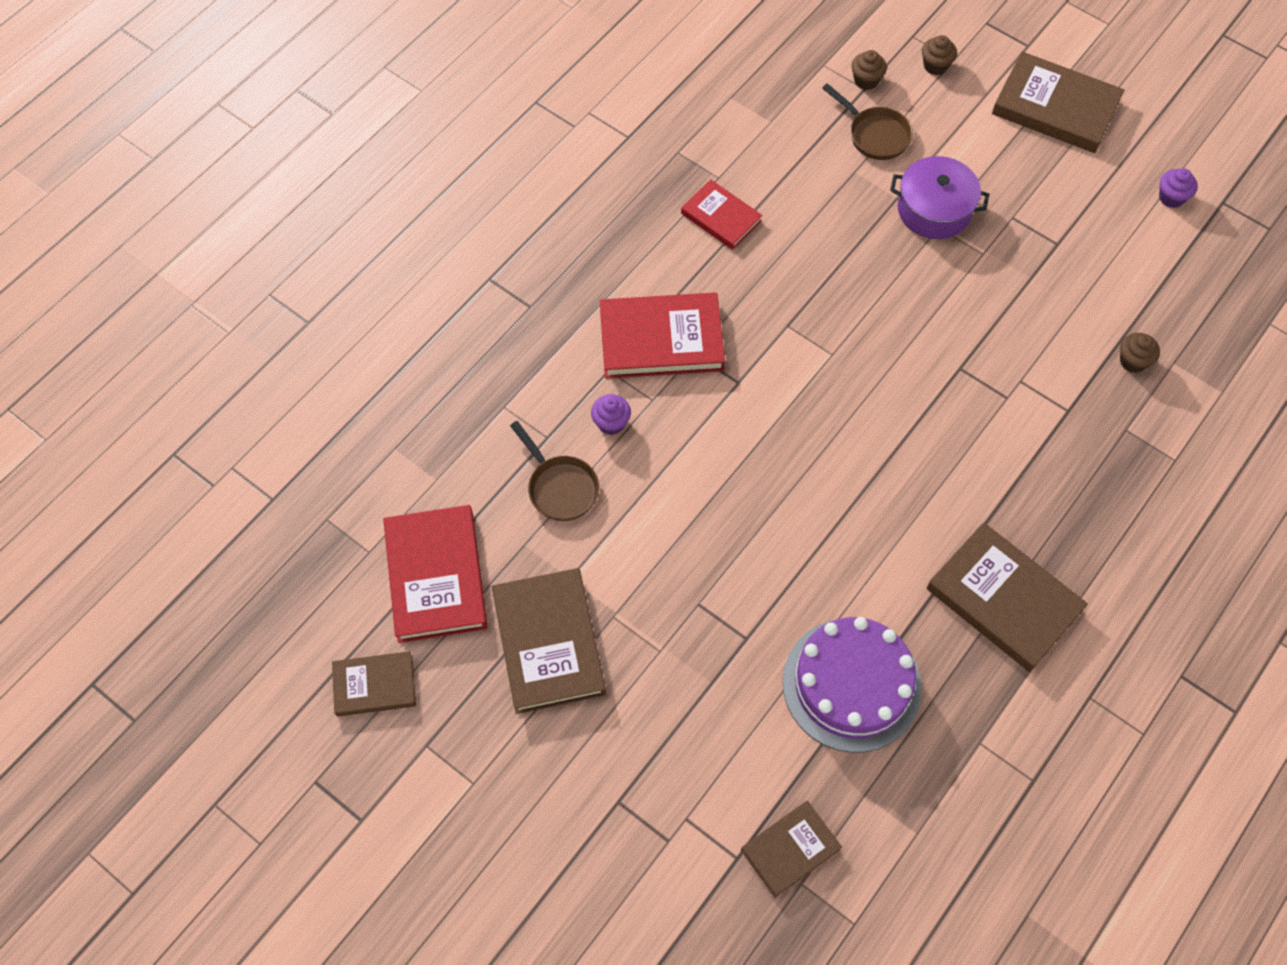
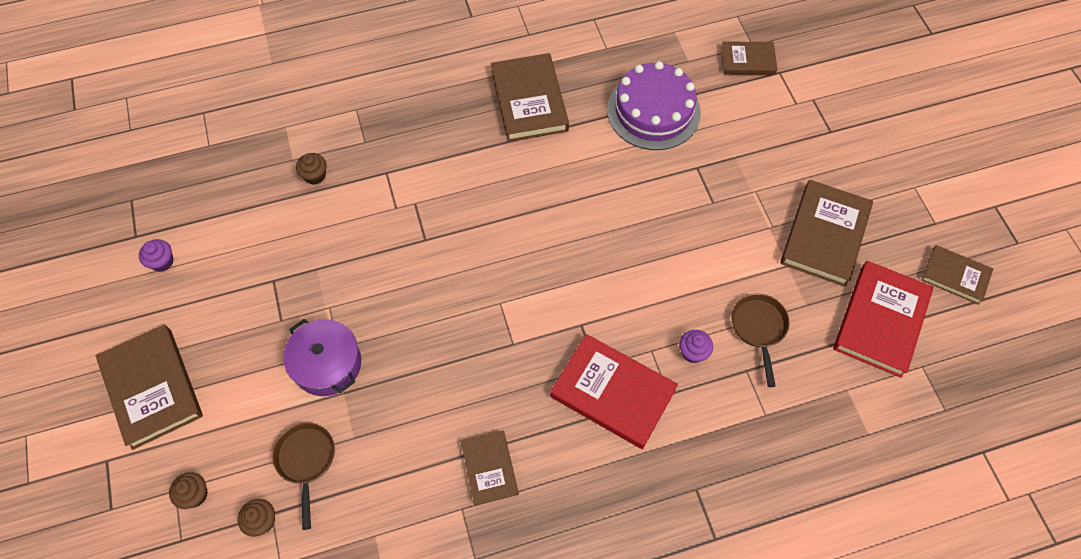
camera: 145 degrees left, 0 degrees up
(721, 217) = (489, 468): red book -> brown book

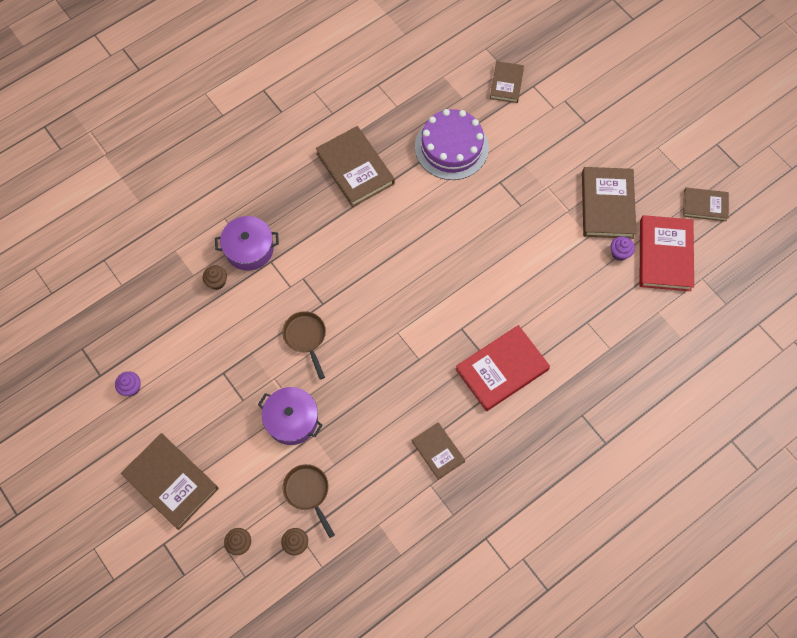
camera: 20 degrees left, 5 degrees up
(368, 151) = (249, 249): none -> purple pot
(613, 393) = (502, 369): red book -> red book turned 45 degrees counterclockwise
(693, 352) = (546, 321): purple cupcake -> purple cupcake (619, 253)
(747, 60) = (506, 83): brown book -> brown book turned 60 degrees counterclockwise
(758, 329) = (585, 289): brown pan -> brown pan (306, 338)

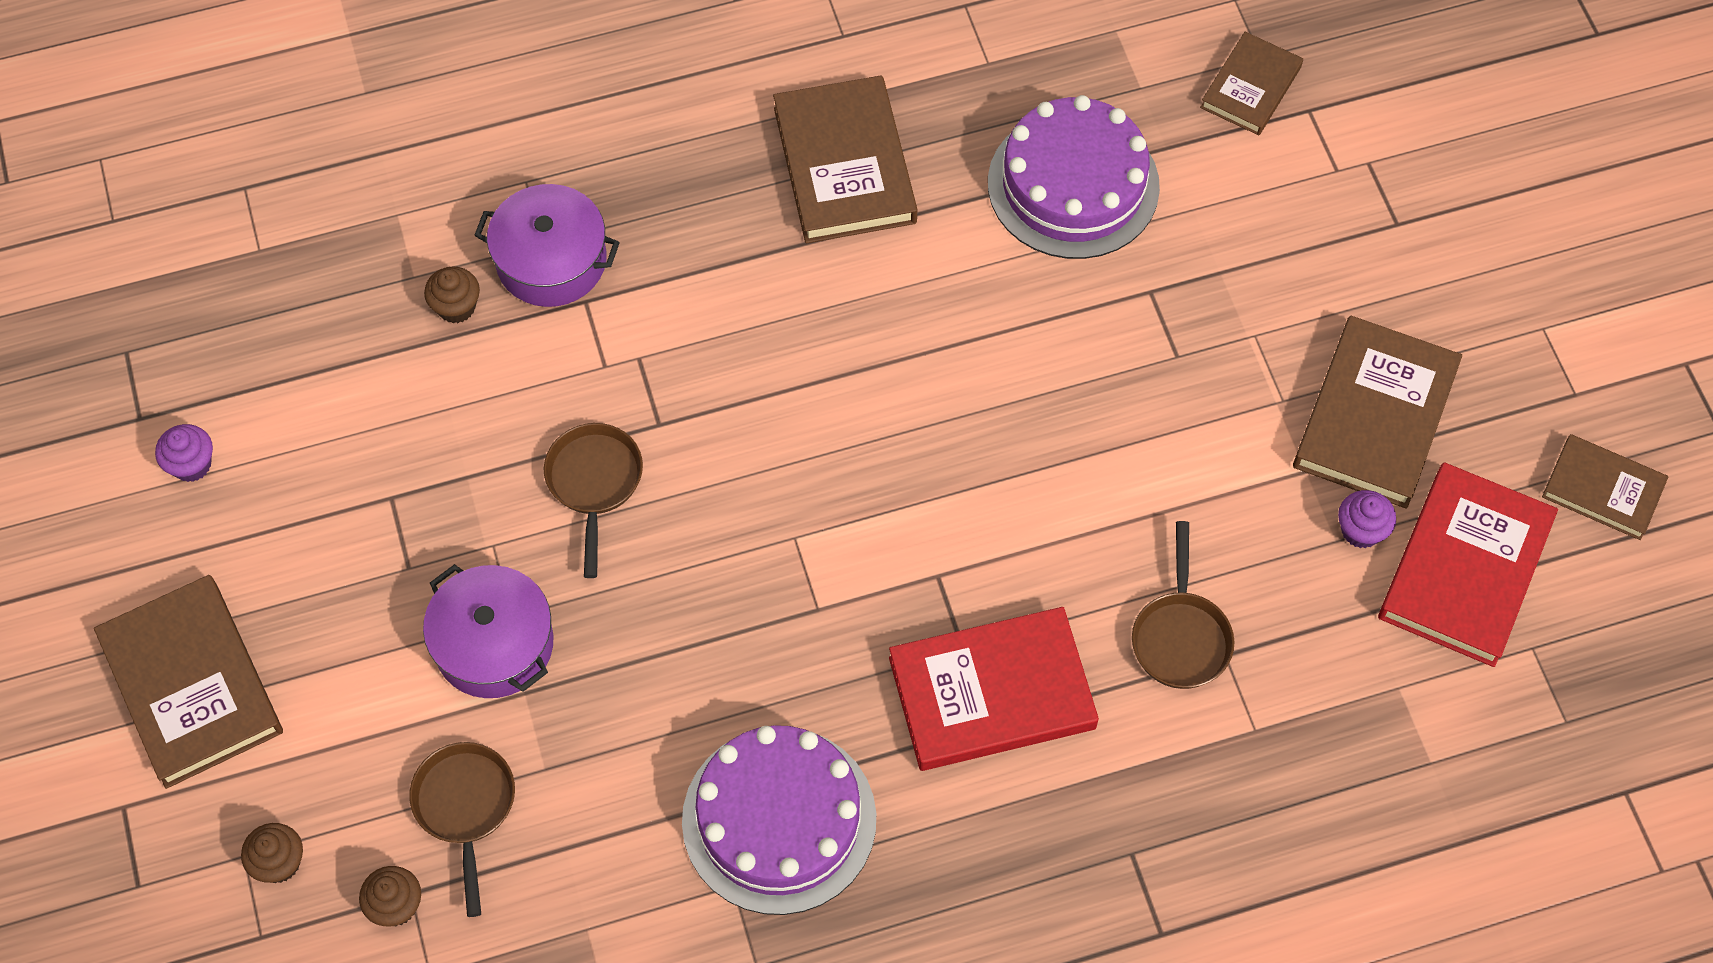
camera: 20 degrees right, 5 degrees down
(438, 451) = (779, 820): brown book -> purple cake
(566, 320) = (1181, 636): none -> brown pan

